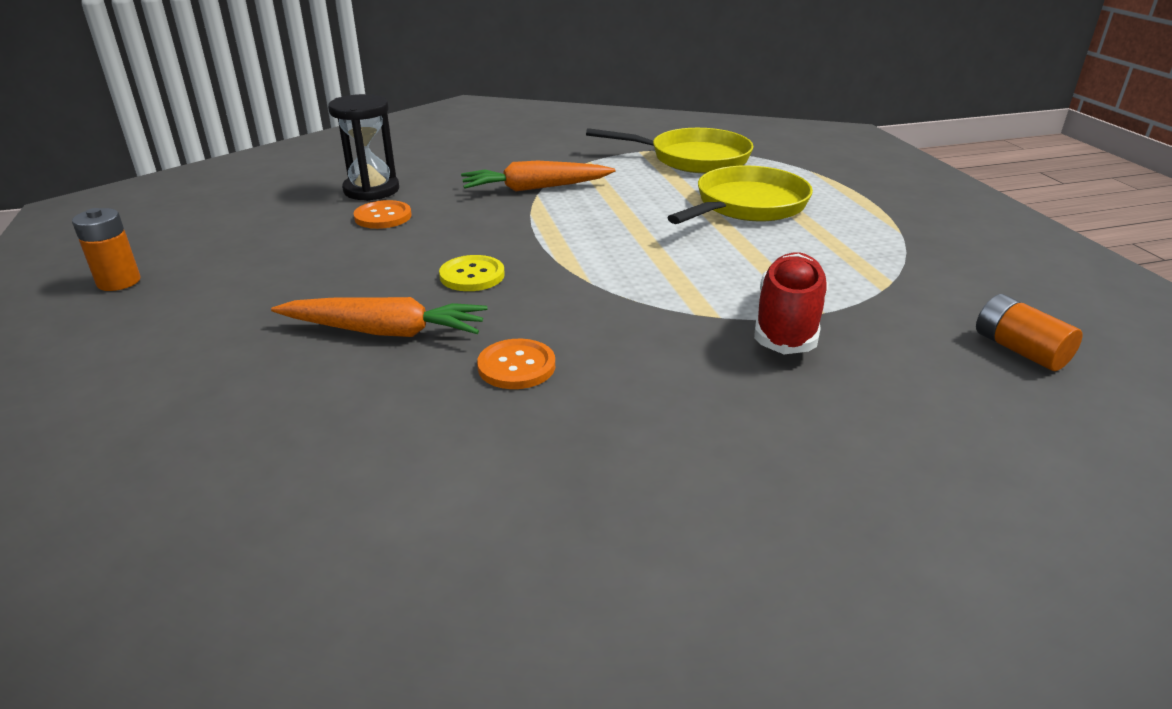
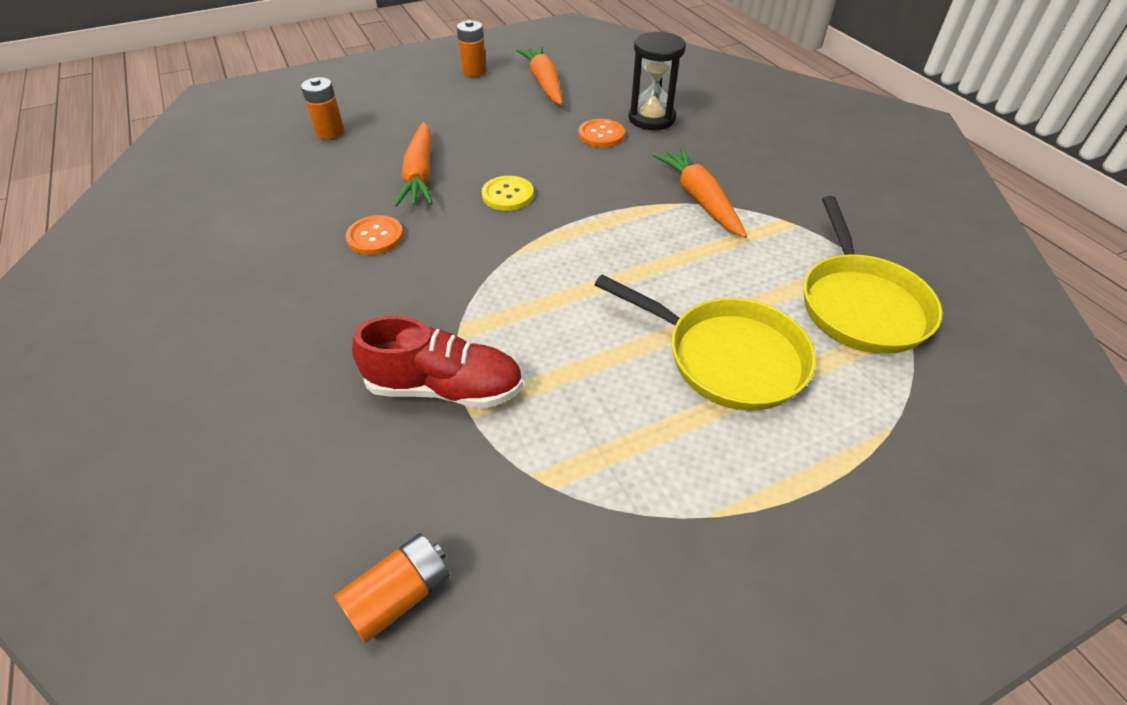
camera: 80 degrees right, 15 degrees up
(182, 415) = (330, 132): none -> orange battery
(221, 237) = (544, 83): none -> orange carrot

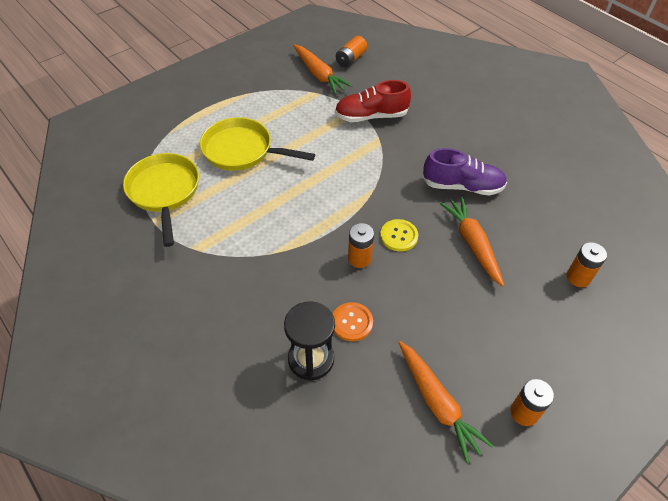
camera: 165 degrees right, 5 degrees up
(375, 237) = (462, 186): orange button -> purple shoe
(570, 181) = (359, 258): none -> orange battery
(699, 199) = (260, 258): orange carrot -> orange carrot (319, 75)

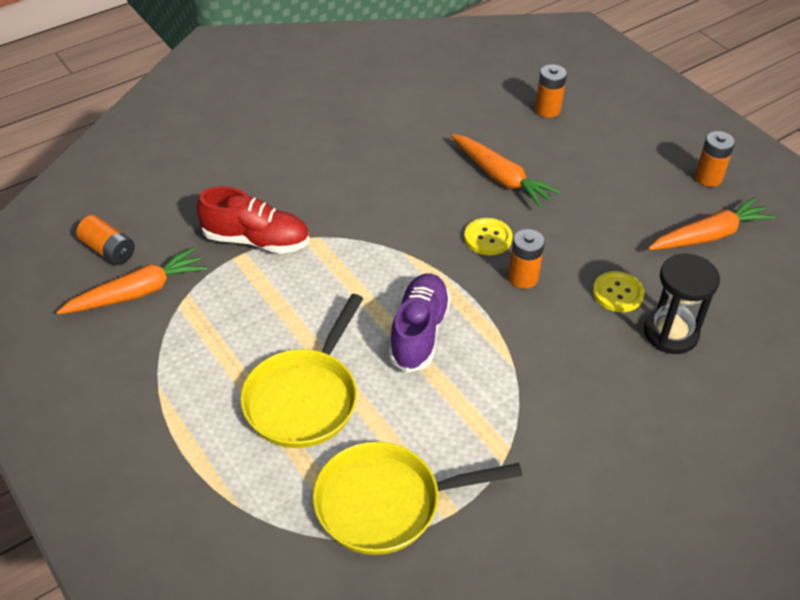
camera: 85 degrees left, 5 degrees down
(351, 322) = (617, 293): orange button -> yellow button
(371, 116) = (256, 240): red shoe -> red shoe turned 75 degrees counterclockwise
(462, 186) = (408, 171): purple shoe -> purple shoe (419, 332)
(472, 244) = (501, 178): orange carrot -> orange carrot turned 120 degrees counterclockwise

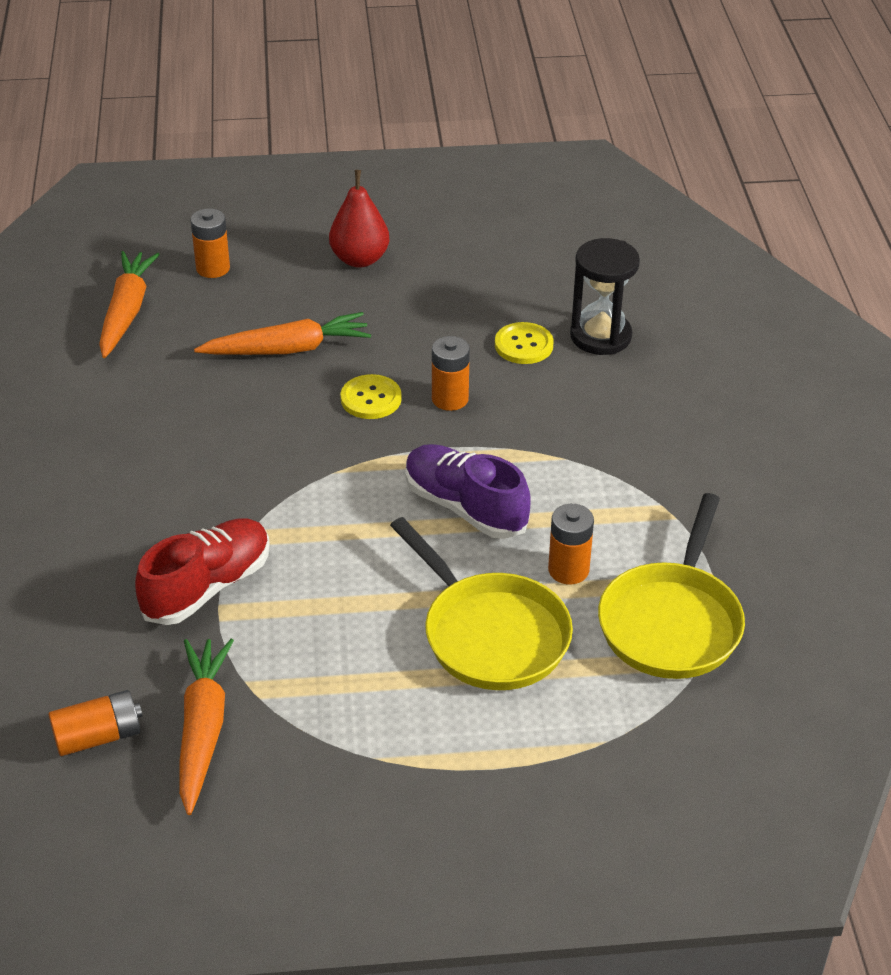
camera: 60 degrees left, 5 degrees down
(626, 170) = (360, 259): none -> red pear
(708, 178) = (421, 214): orange battery -> orange battery (568, 570)
(709, 236) = (498, 252): orange carrot -> orange carrot (126, 312)

